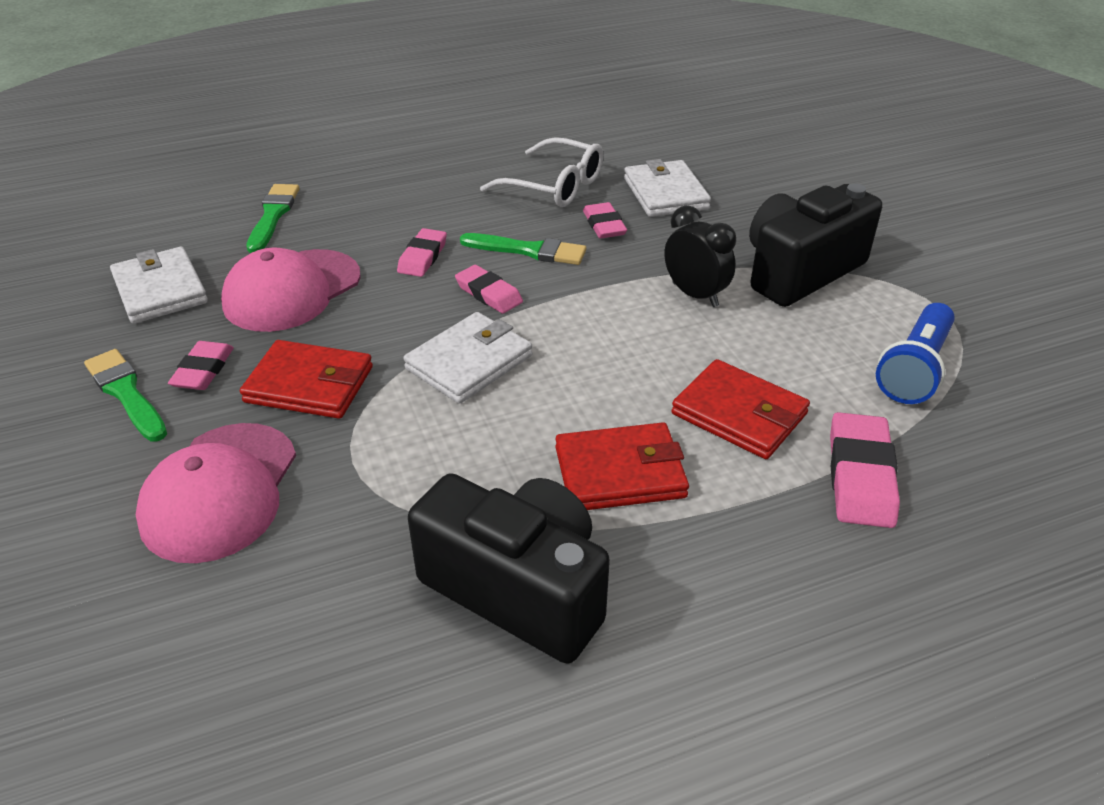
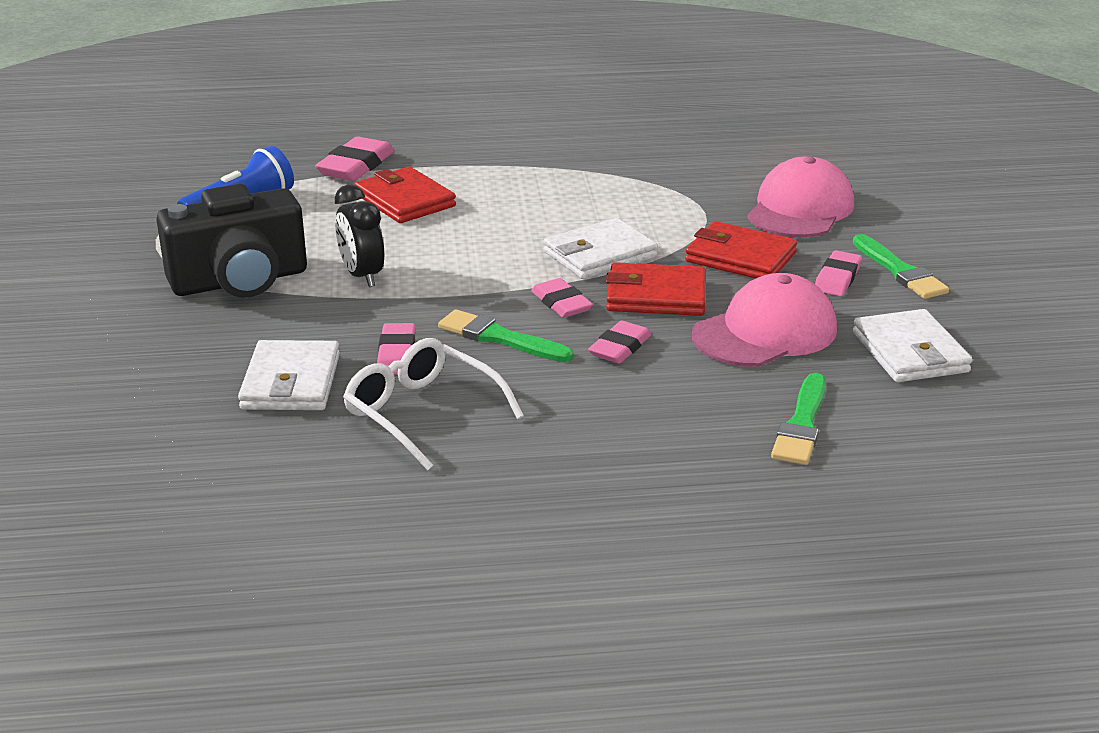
camera: 165 degrees left, 10 degrees down
(518, 589) = (607, 152): black camera -> none
(620, 472) = (515, 185): red wallet -> red wallet (656, 295)

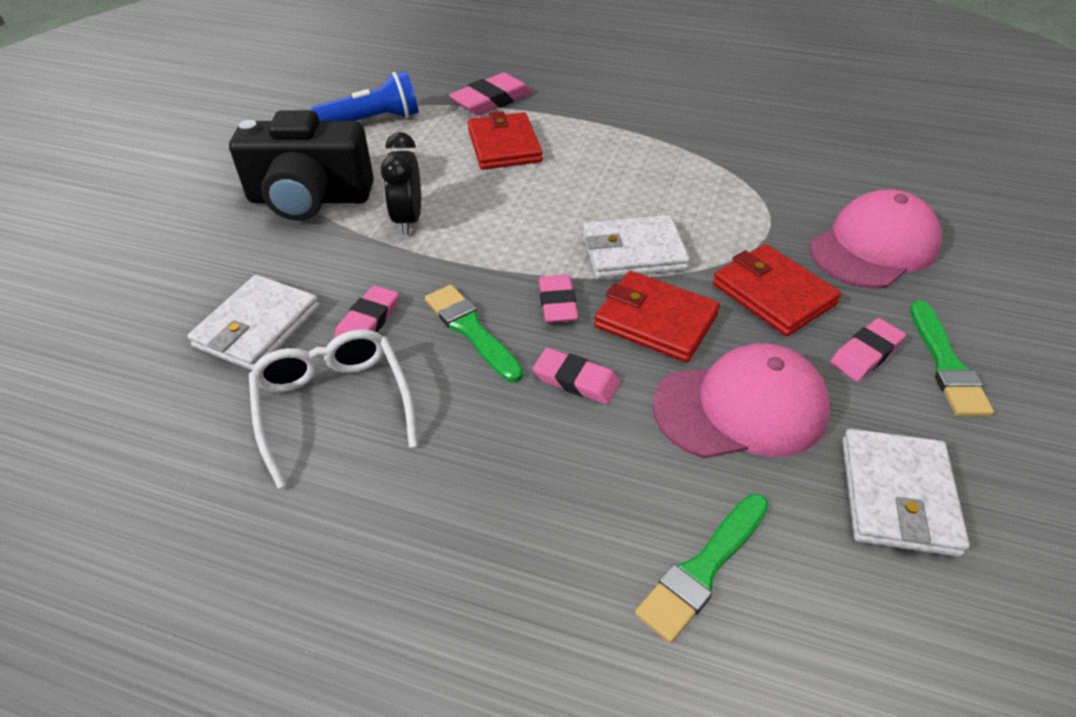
camera: 25 degrees right, 15 degrees up
(620, 347) = (576, 380): pink eraser -> pink eraser turned 60 degrees clockwise

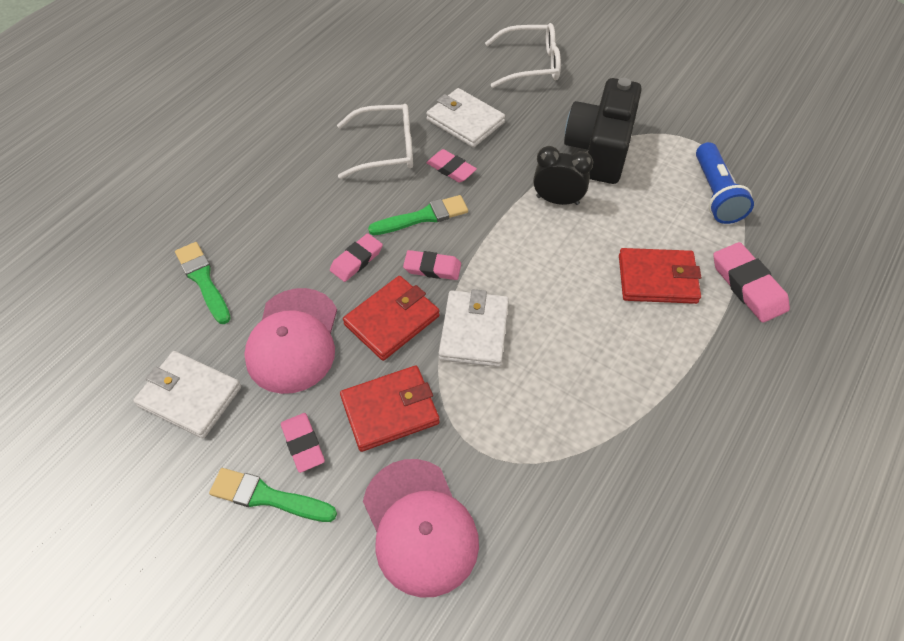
camera: 105 degrees right, 10 degrees up
(118, 280) = (531, 64): none -> white glasses

